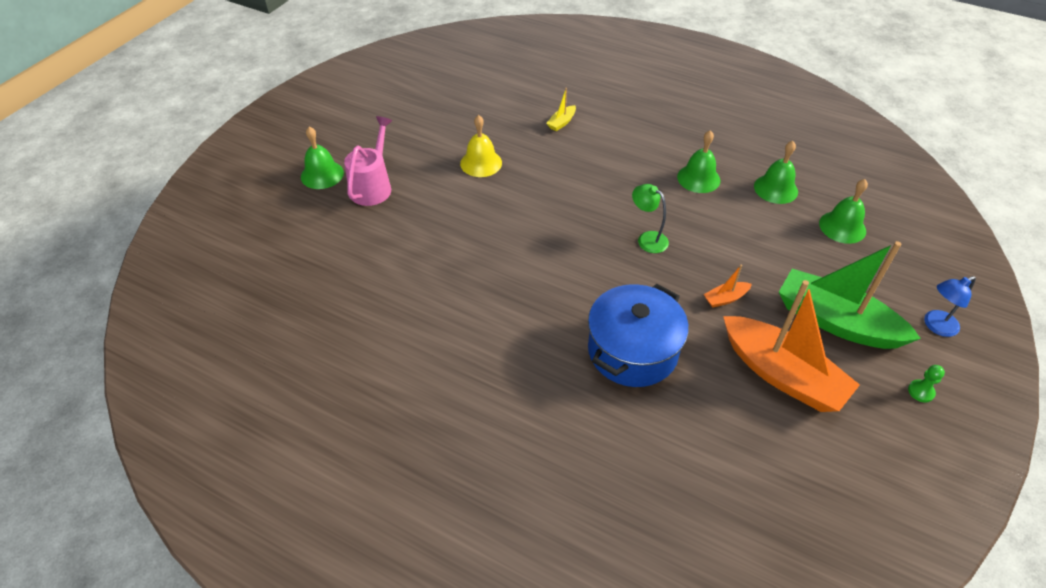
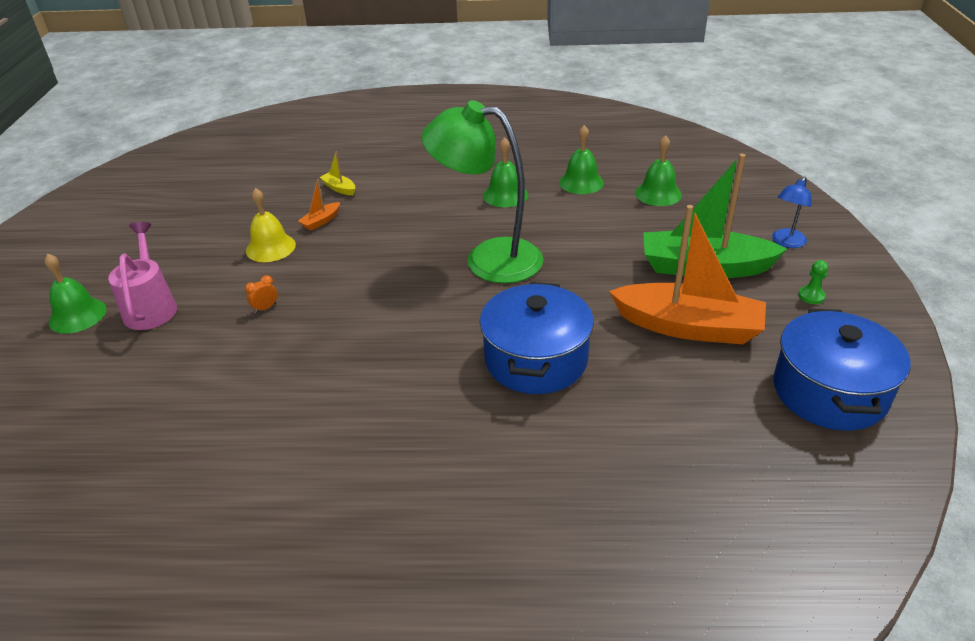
camera: 25 degrees left, 10 degrees down
(451, 219) = (265, 308): none -> orange clock
(561, 122) = (339, 188): yellow boat -> yellow boat turned 120 degrees clockwise
(647, 239) = (488, 258): green lamp -> green lamp, size x2.24
(725, 298) = (595, 283): orange boat -> orange boat (321, 221)
(870, 491) = (829, 391): none -> blue pot

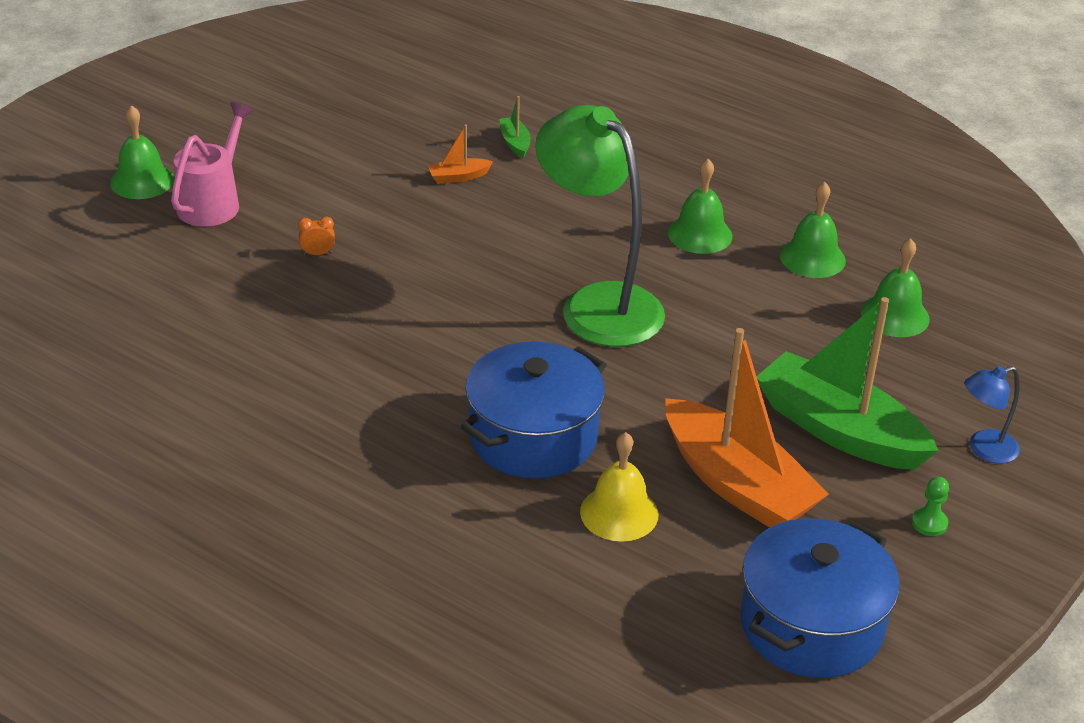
camera: 30 degrees right, 0 degrees up
(270, 247) = (379, 186): yellow bell -> yellow bell (619, 513)
(339, 188) = (515, 143): yellow boat -> green boat

